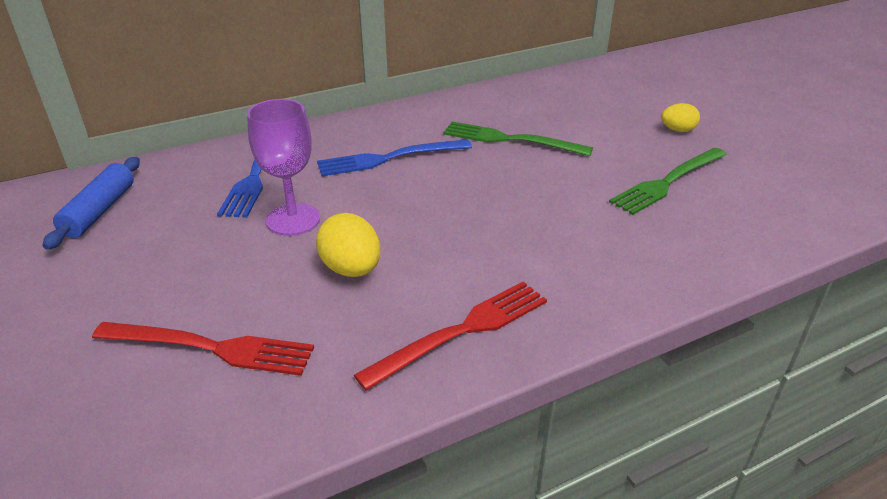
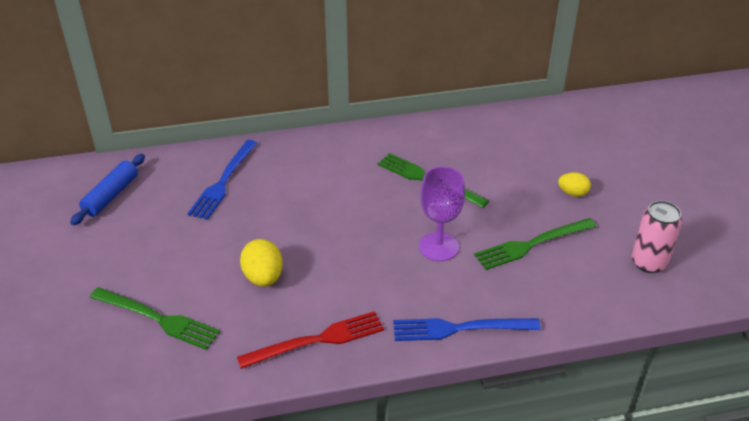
camera: 15 degrees right, 5 degrees up
(211, 348) = (158, 319): red fork -> green fork
(293, 219) = (238, 227): purple goblet -> purple goblet (438, 247)
(389, 158) = (326, 182): blue fork -> blue fork (459, 328)
(806, 179) = (648, 262): none -> pink can

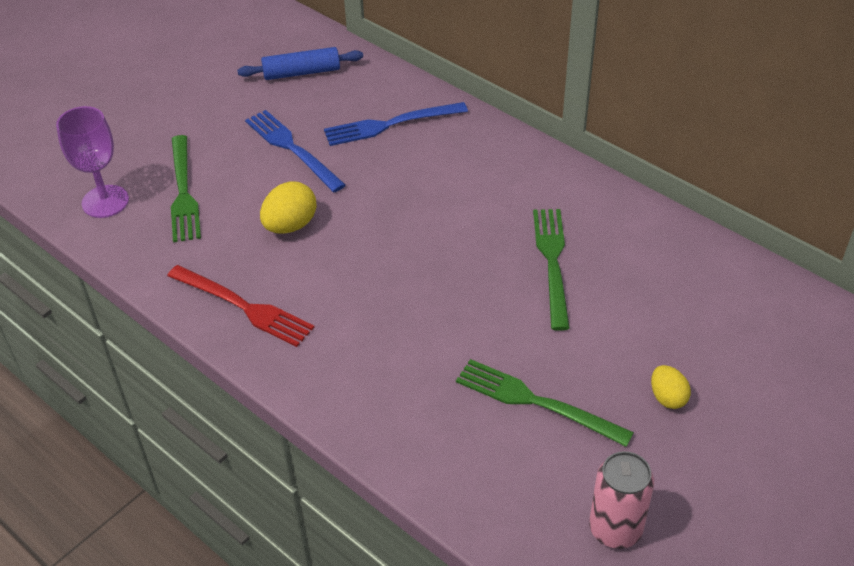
camera: 55 degrees right, 5 degrees up
(438, 247) = (454, 326): purple goblet -> purple goblet (105, 201)
(459, 328) = (349, 404): blue fork -> blue fork (292, 148)

